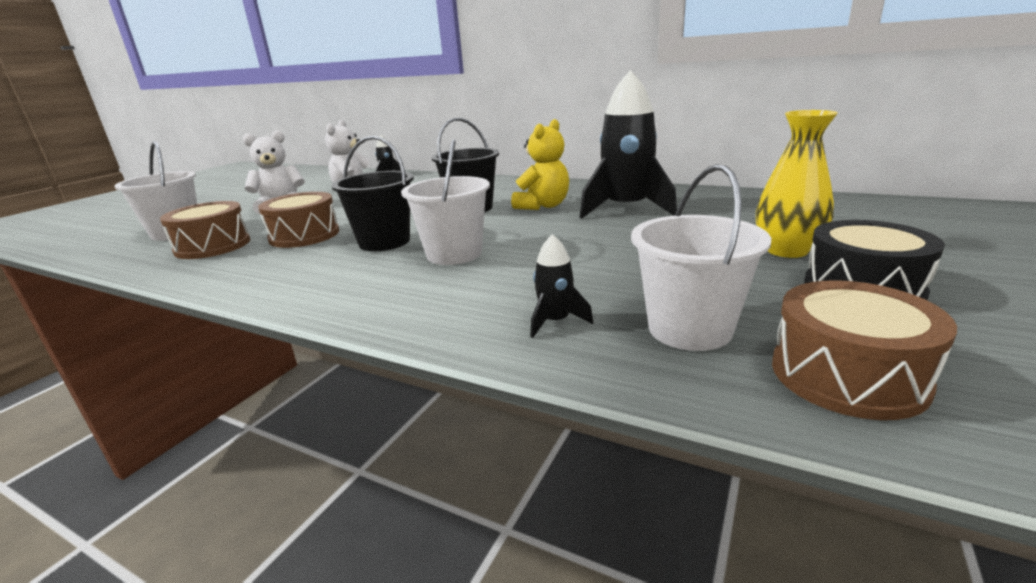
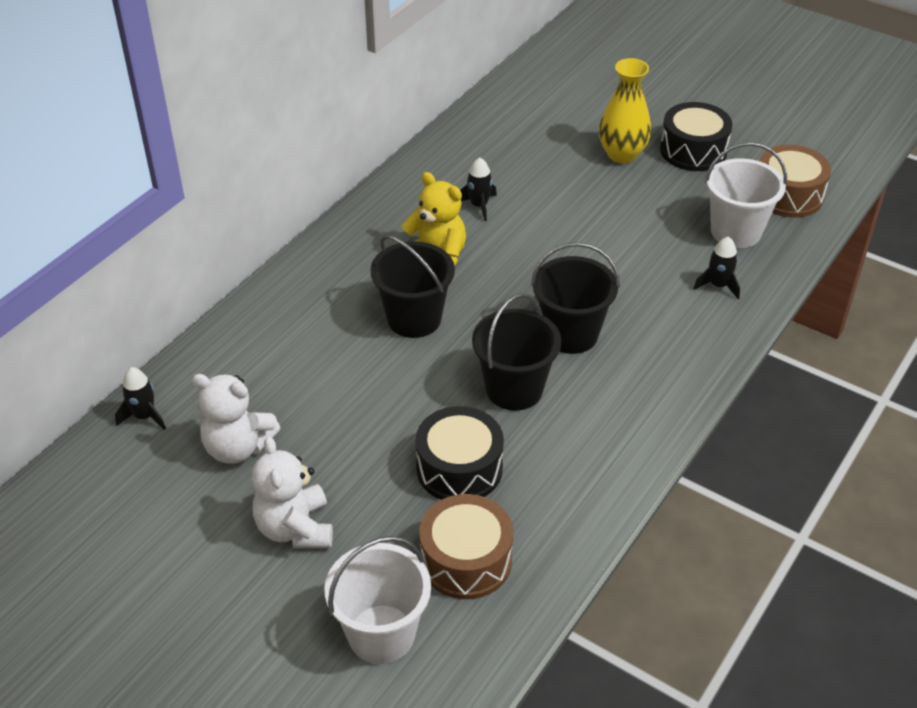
camera: 85 degrees left, 20 degrees up
(304, 235) = (459, 468): brown drum -> black drum
(454, 254) = (570, 334): white bucket -> black bucket
(626, 209) = (479, 206): black rocket -> black rocket, size x0.44

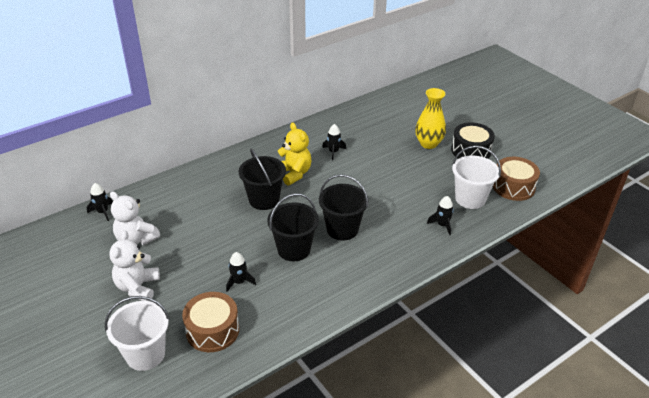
camera: 20 degrees right, 5 degrees down
(459, 468) = (239, 282): black drum -> black rocket

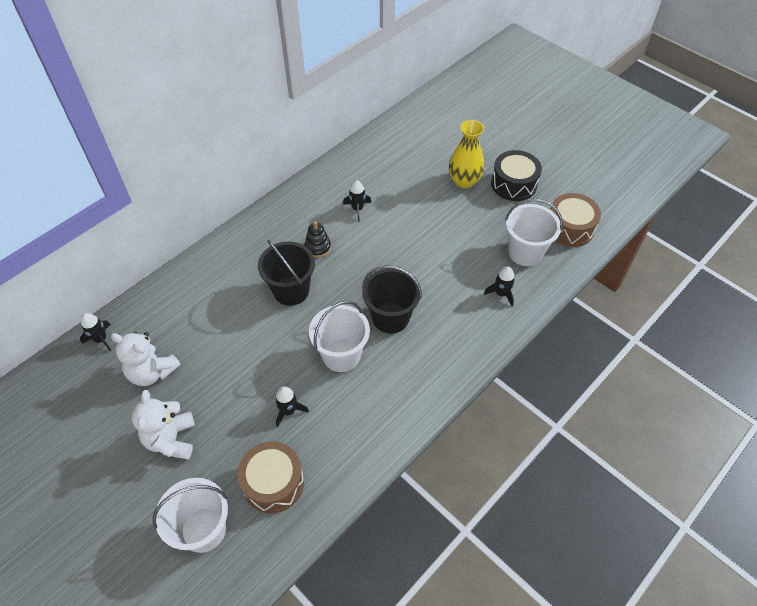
camera: 10 degrees left, 15 degrees up
(294, 174) = (318, 247): yellow teddy bear -> black stacking toy
(294, 249) = (341, 355): black bucket -> white bucket

